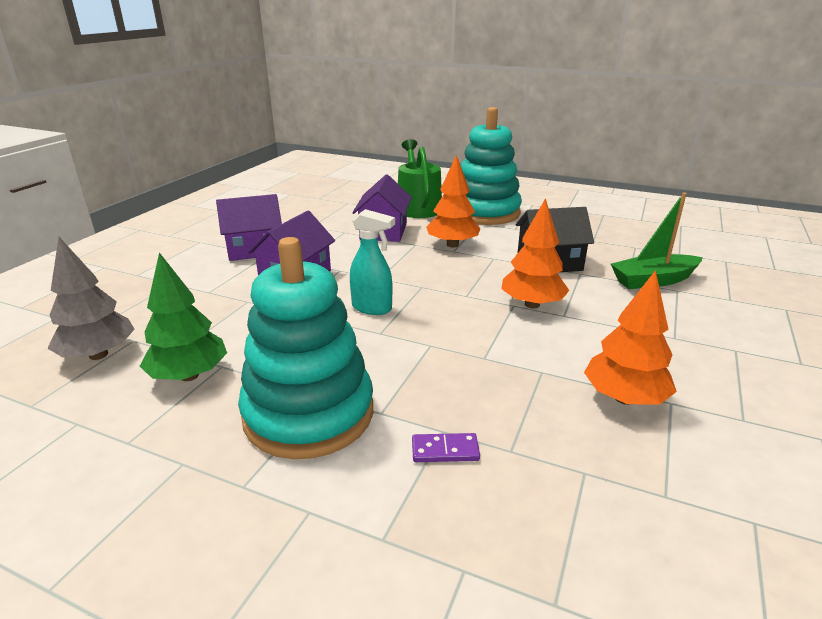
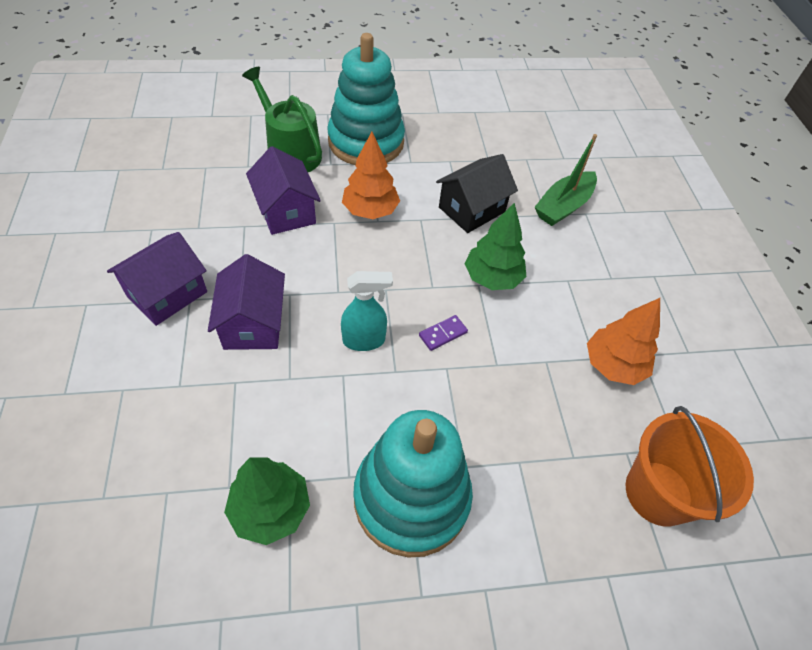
camera: 35 degrees left, 25 degrees up
(98, 354) = (150, 530): grey tree -> none
(445, 450) = (533, 481): purple domino -> purple domino (443, 334)
(532, 304) = (492, 278): orange tree -> green tree
(601, 524) = (658, 493): none -> orange bucket

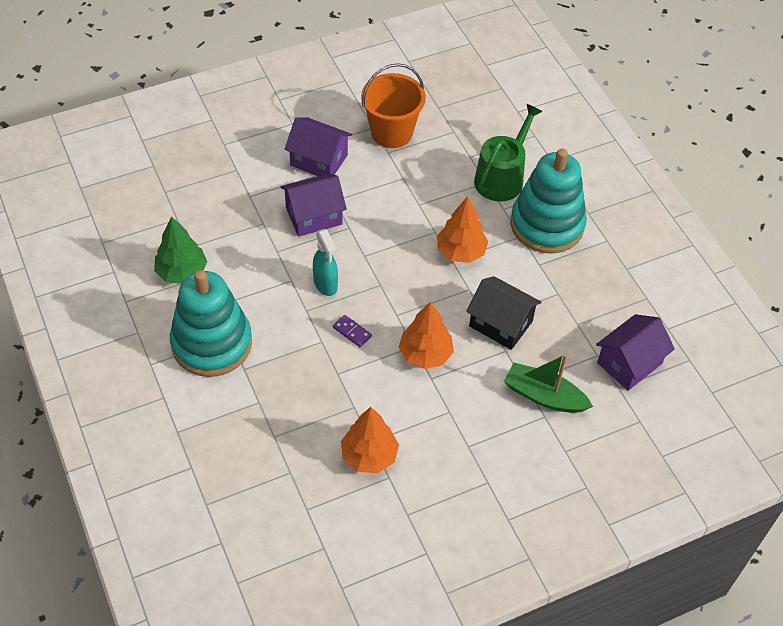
camera: 75 degrees right, 0 degrees up
(286, 211) = (432, 198): purple house -> purple house (629, 363)
(492, 278) = (425, 354): green tree -> orange tree
(658, 493) = (263, 496): orange bucket -> orange bucket (391, 132)

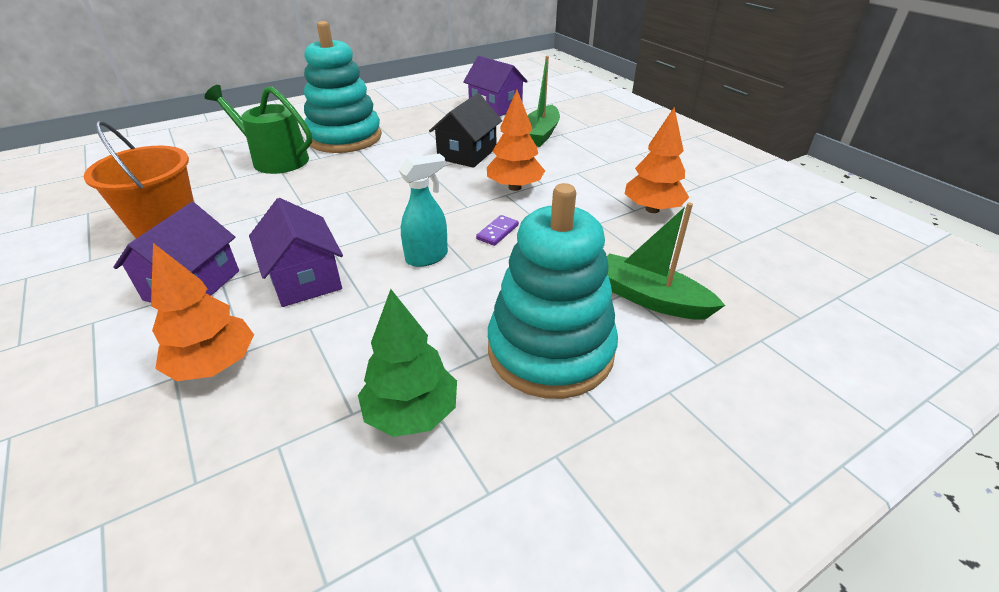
camera: 95 degrees left, 15 degrees down
(247, 414) = (651, 299): none -> green boat
(460, 252) = (376, 176): orange tree -> orange tree (214, 365)

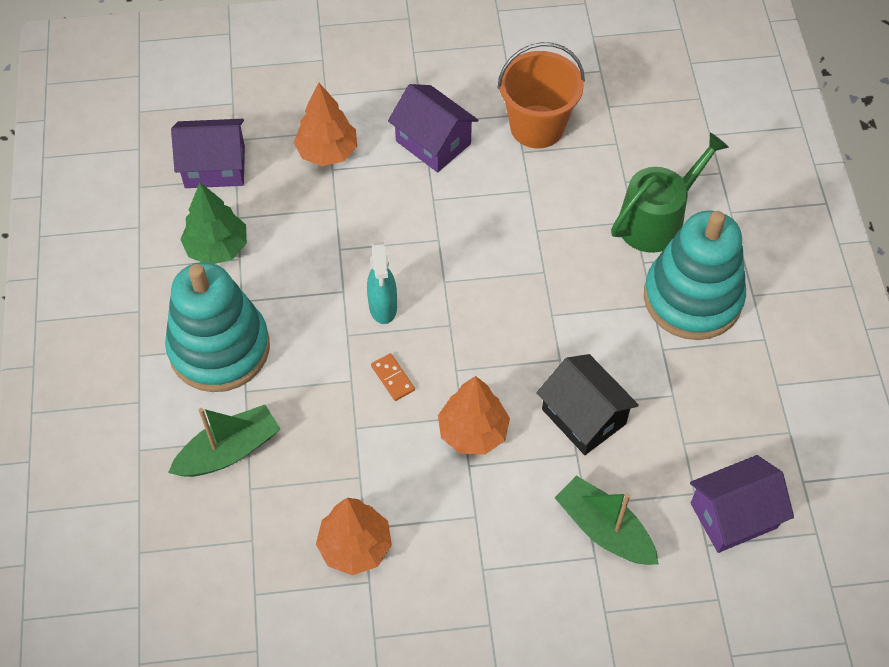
camera: 115 degrees right, 20 degrees up
(305, 279) = (400, 214): purple house -> purple house (215, 167)
(497, 232) = (392, 378): purple domino -> orange domino

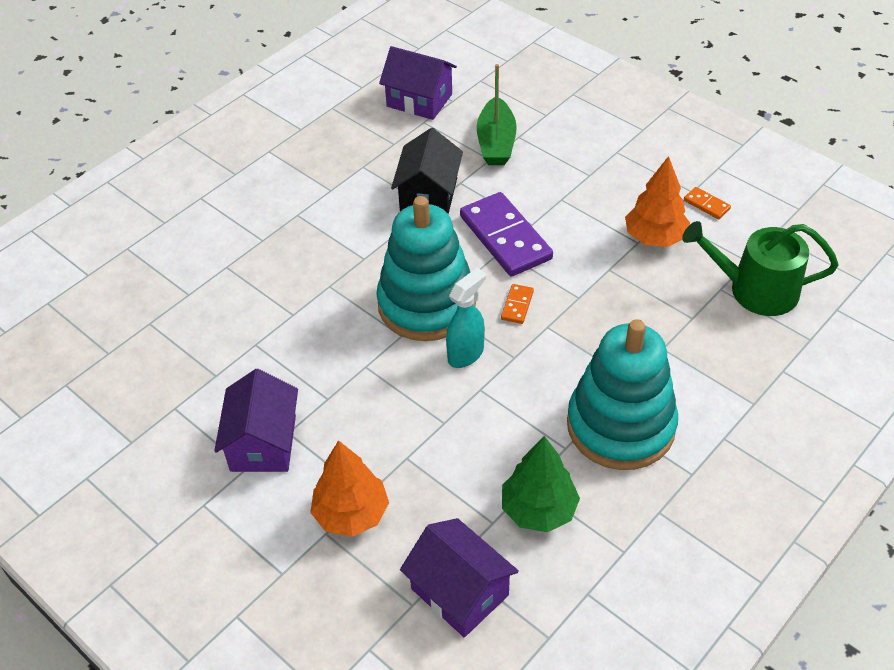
camera: 130 degrees left, 10 degrees down
(228, 451) = (685, 351): green boat -> none
(346, 631) = (706, 205): none -> orange domino
(473, 432) = (505, 237): orange tree -> purple domino
(537, 126) = (176, 384): orange bucket -> none
(656, 220) = (212, 255): green watering can -> green watering can (755, 290)
(692, 298) = (269, 199): turquoise stacking toy -> turquoise stacking toy (427, 304)

